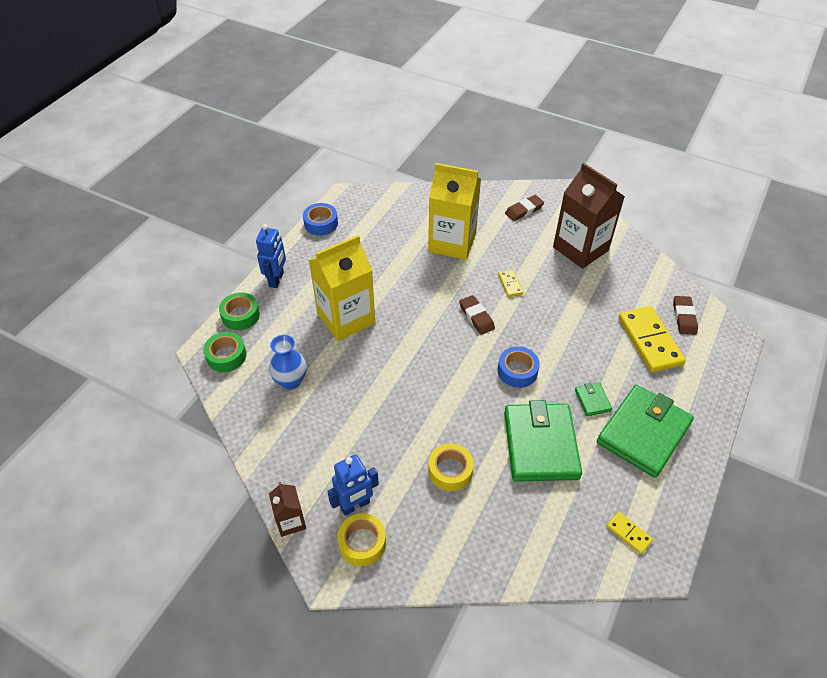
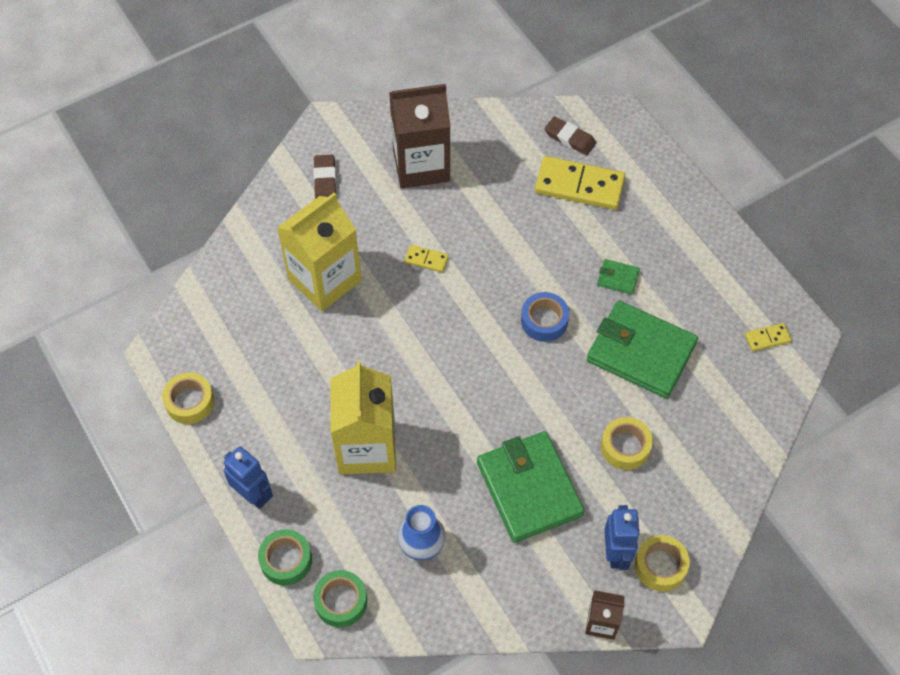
camera: 60 degrees left, 10 degrees up
(321, 223) = (190, 402): blue tape -> yellow tape
(476, 317) = (450, 317): brown eraser -> none
(643, 433) = (677, 260): green wallet -> green wallet (529, 489)

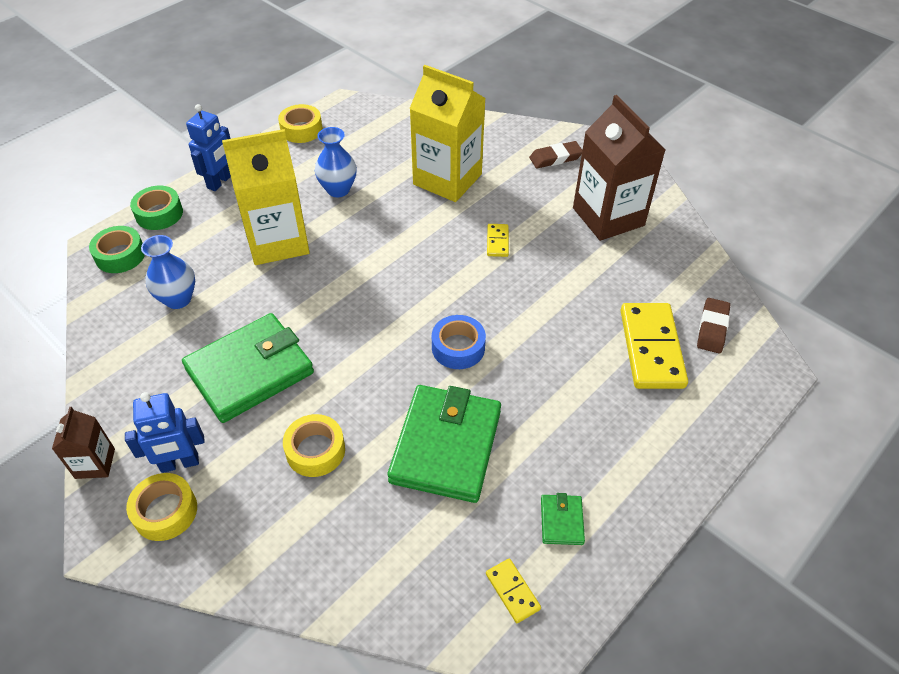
camera: 75 degrees right, 10 degrees down
(306, 380) = (338, 189): none -> blue vase
(618, 278) = (540, 406): green wallet -> green wallet (561, 521)

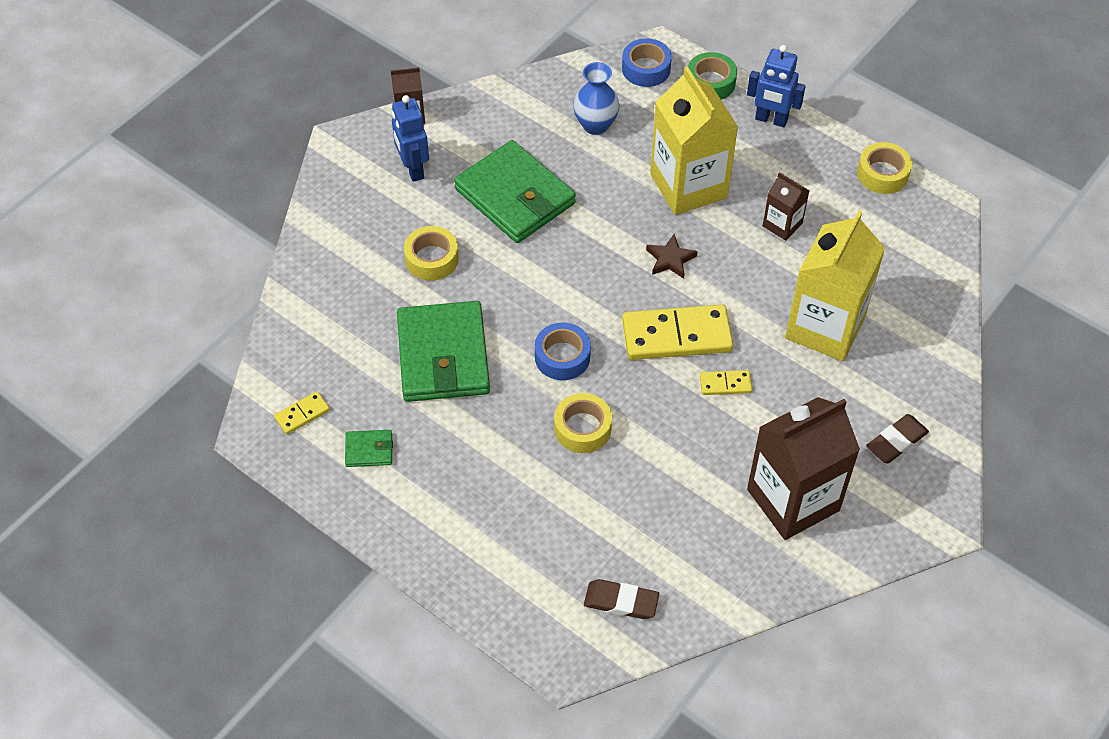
camera: 85 degrees right, 5 degrees up
(120, 255) = (646, 69): green tape -> blue tape
(165, 511) = (368, 171): yellow tape -> yellow tape (582, 428)
(338, 189) = (782, 225): blue vase -> brown carton
(359, 262) = (670, 259): none -> brown star
(446, 446) = (443, 356): green wallet -> green wallet turned 75 degrees clockwise
(555, 158) = (896, 441): brown eraser -> brown eraser turned 75 degrees clockwise
(651, 348) = (583, 536): yellow domino -> yellow domino (676, 335)

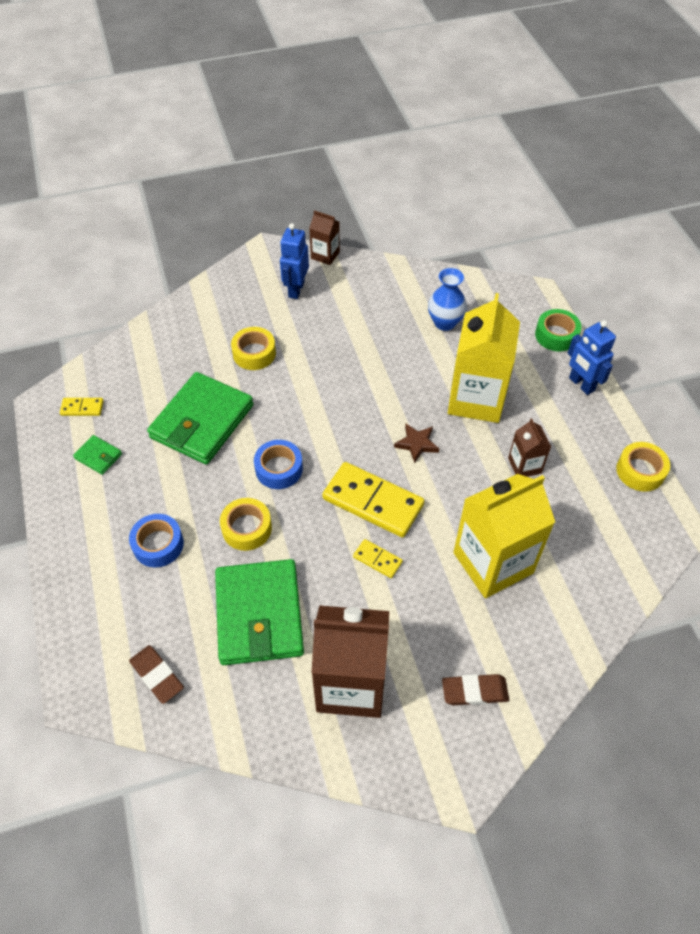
camera: 35 degrees right, 0 degrees up
(515, 196) = (346, 341): green wallet -> green wallet (259, 614)
(646, 69) = (515, 302): blue tape -> blue tape (158, 544)

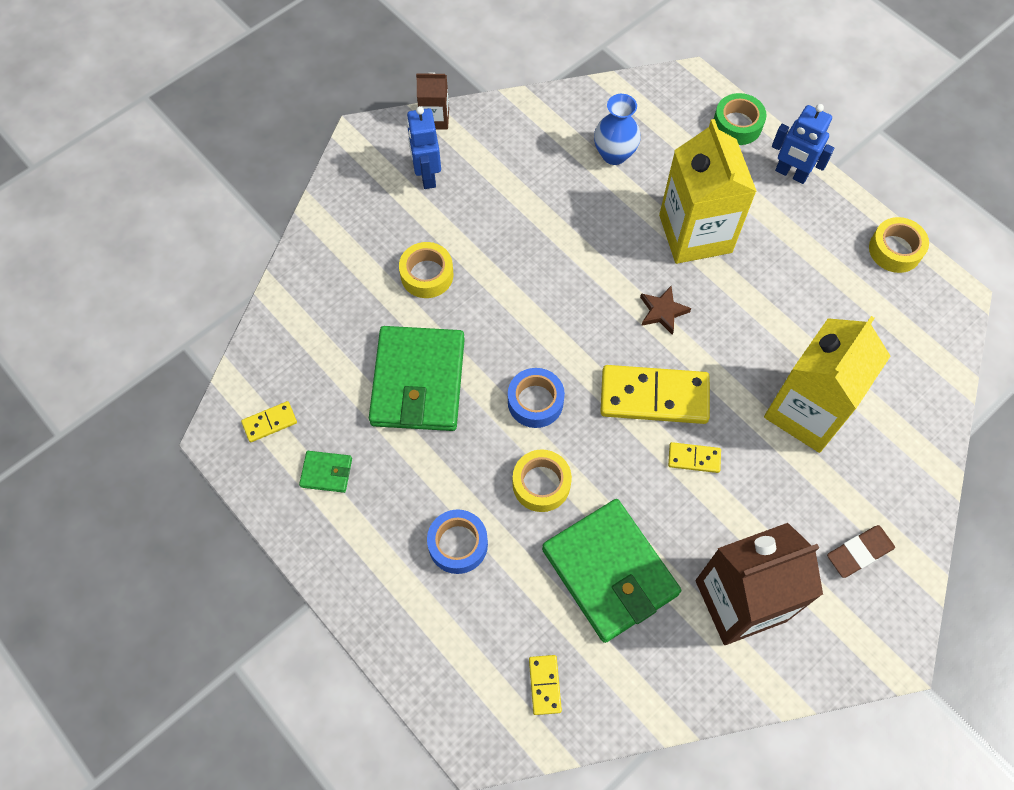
camera: 25 degrees left, 10 degrees up
(157, 675) = (544, 685): brown eraser -> yellow domino
(524, 465) = (782, 291): brown carton -> none

